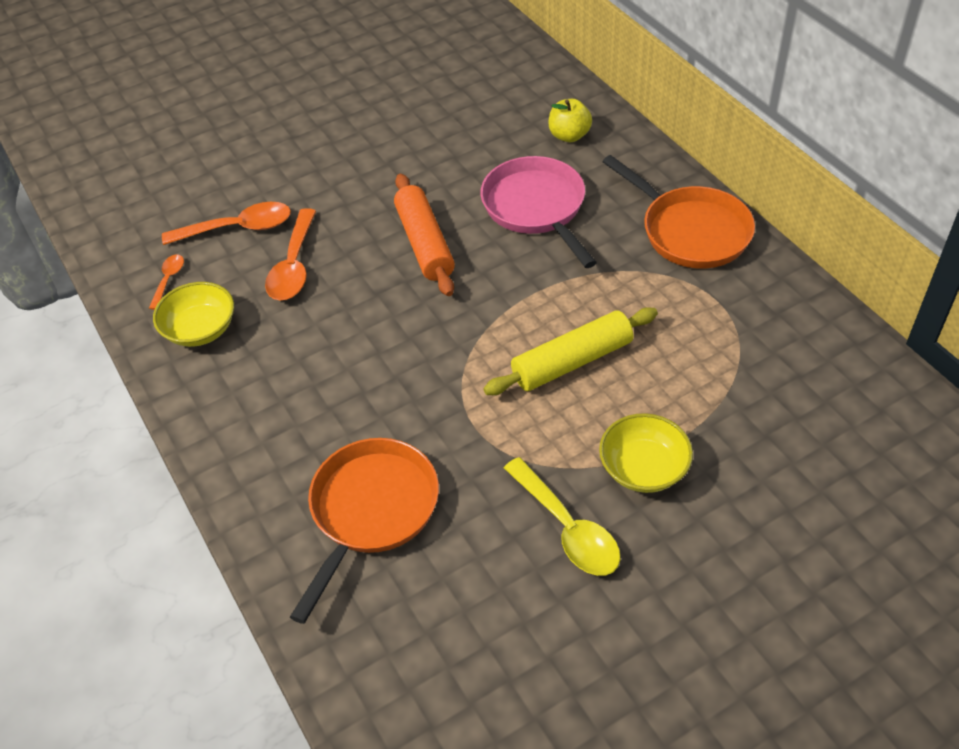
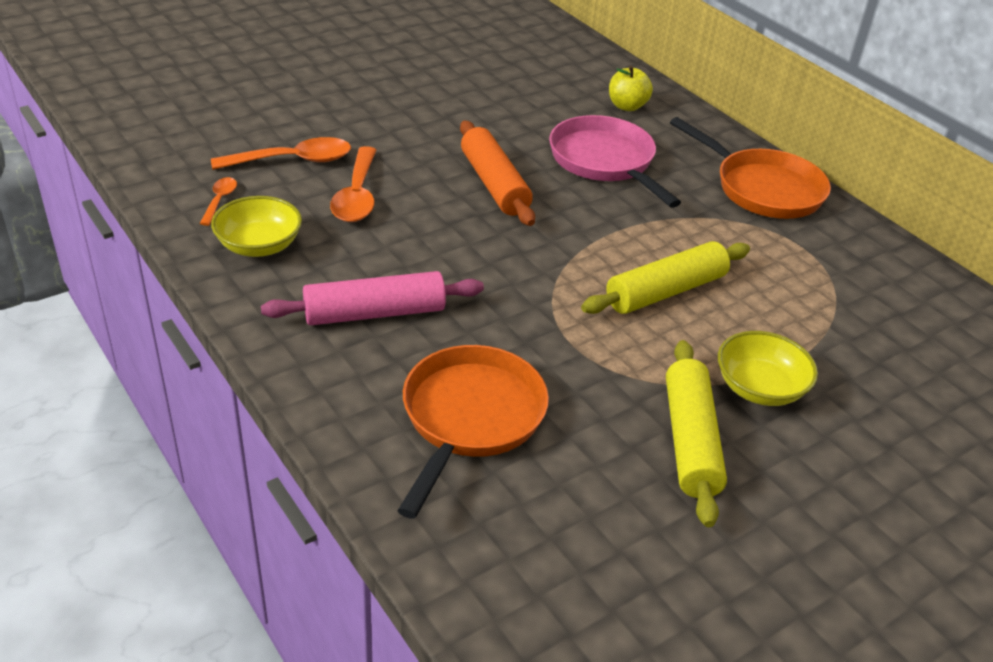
camera: 10 degrees left, 10 degrees down
(297, 400) = (374, 313): none -> pink rolling pin
(568, 528) = (690, 440): yellow spoon -> yellow rolling pin

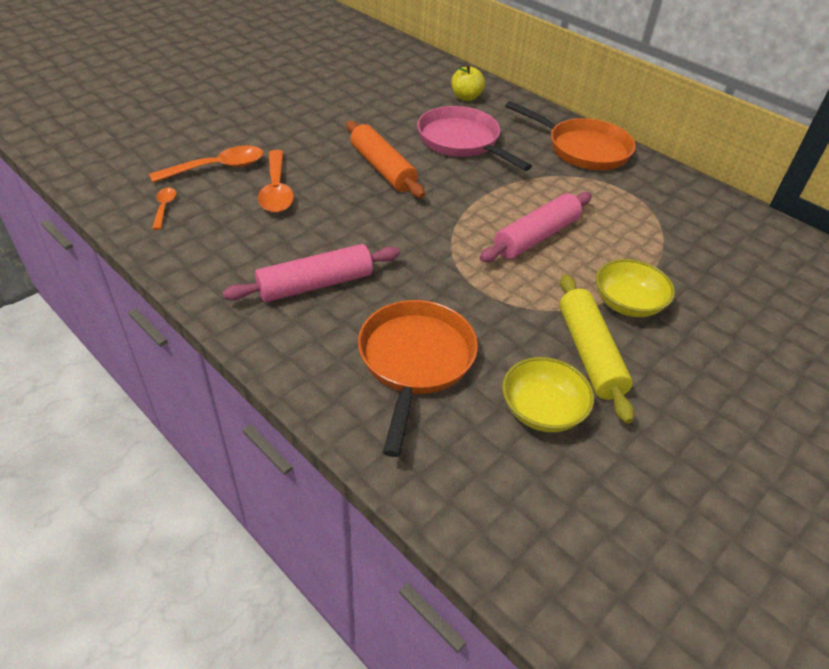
camera: 10 degrees left, 5 degrees up
(259, 245) = (206, 241): yellow bowl -> yellow bowl (542, 410)
(665, 291) = (536, 237): yellow rolling pin -> pink rolling pin

